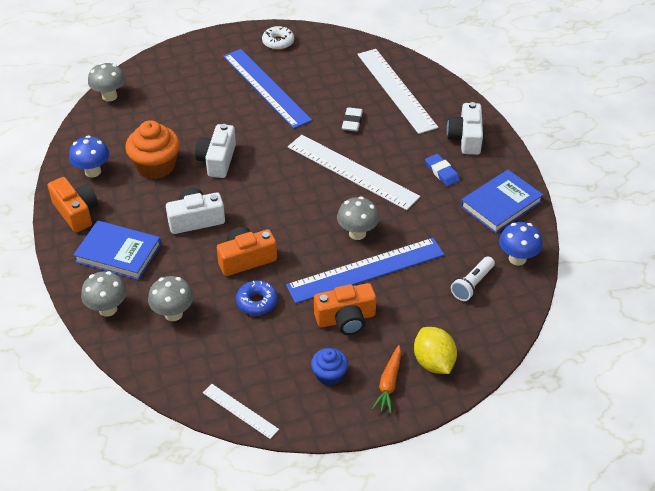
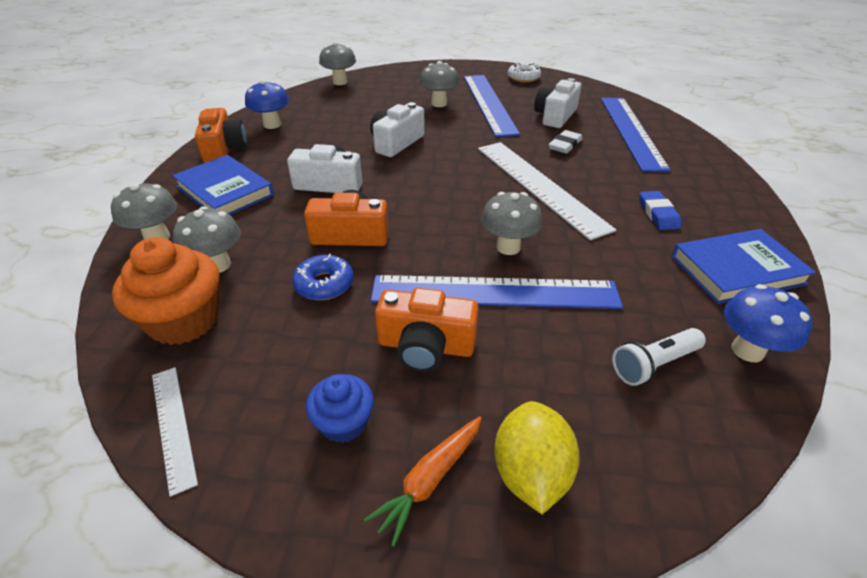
camera: 25 degrees right, 5 degrees down
(156, 166) = (332, 134): orange cupcake -> orange cupcake (184, 320)
(223, 100) = (439, 103): none -> grey mushroom
(396, 90) = (631, 131): white ruler -> blue ruler
(465, 138) = (704, 189): white camera -> white camera (555, 116)

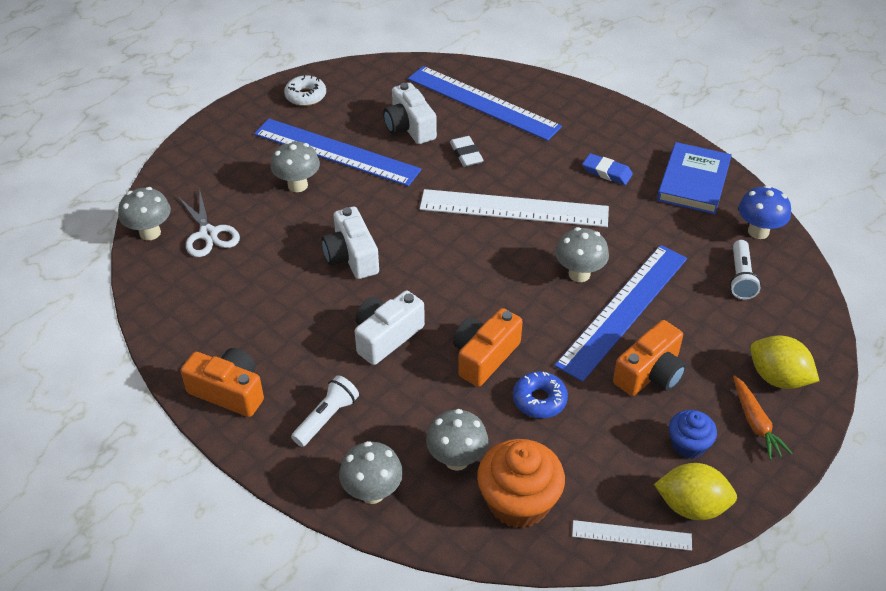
camera: 55 degrees left, 5 degrees up
(225, 191) = (326, 418): blue book -> white flashlight
(245, 466) = (691, 506): none -> yellow lemon
(272, 125) = (207, 332): blue mushroom -> none
(359, 96) = (208, 234): none -> white scissors

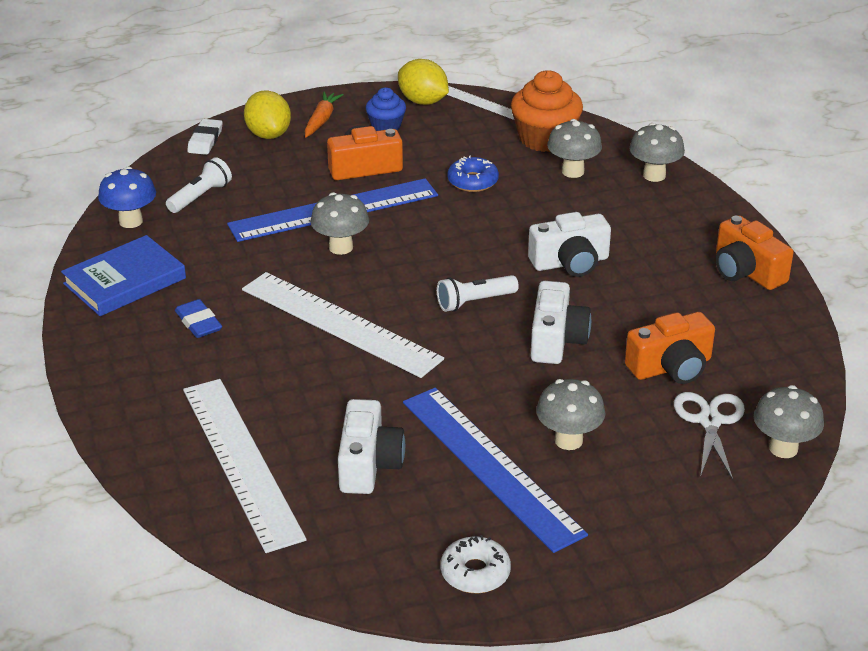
camera: 150 degrees left, 10 degrees down
(326, 418) = (664, 227): white flashlight -> white flashlight (474, 302)
(466, 154) = (332, 401): white eraser -> white eraser (205, 140)
(483, 102) = (241, 461): blue ruler -> white ruler
(484, 356) = (492, 221): orange camera -> orange camera (671, 367)

